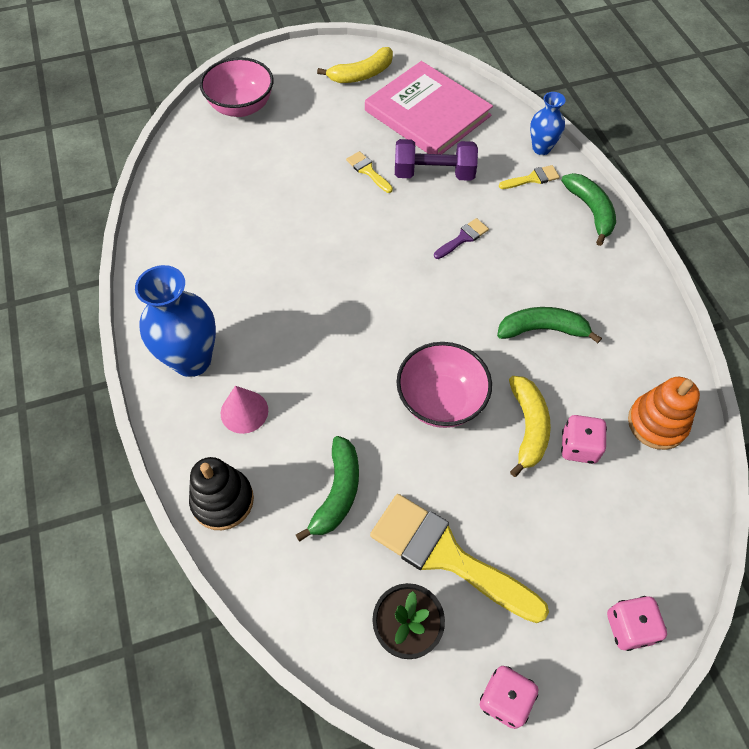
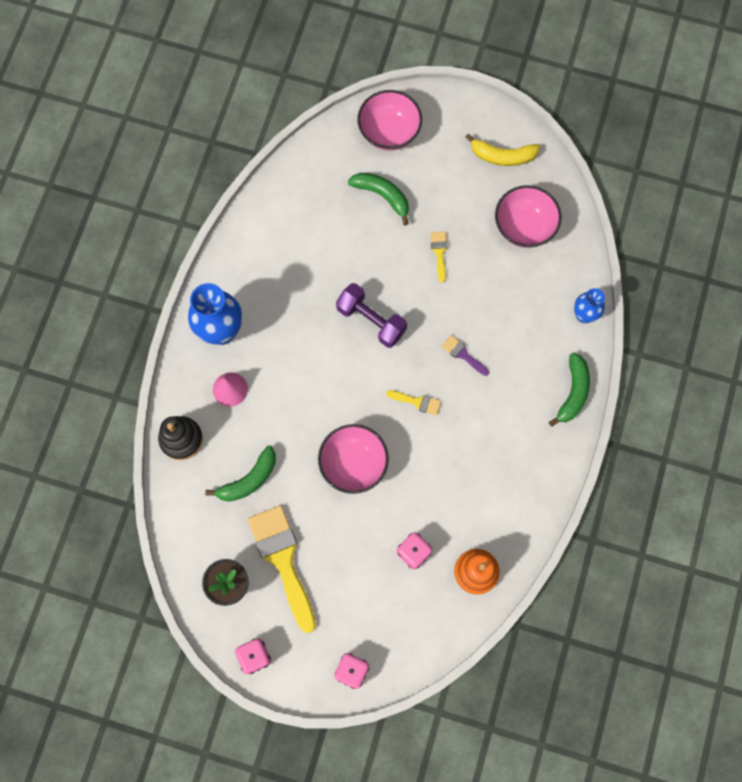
camera: 35 degrees right, 15 degrees up
(427, 113) = (524, 227): pink book -> pink bowl
(434, 174) = (485, 286): purple dumbbell -> purple dumbbell (371, 320)
(463, 238) = (463, 354): purple brush -> purple brush turned 135 degrees counterclockwise
(528, 427) = (393, 518): yellow banana -> none
(532, 178) = (554, 337): yellow brush -> yellow brush (417, 402)
(542, 329) = (459, 459): green banana -> green banana (382, 196)

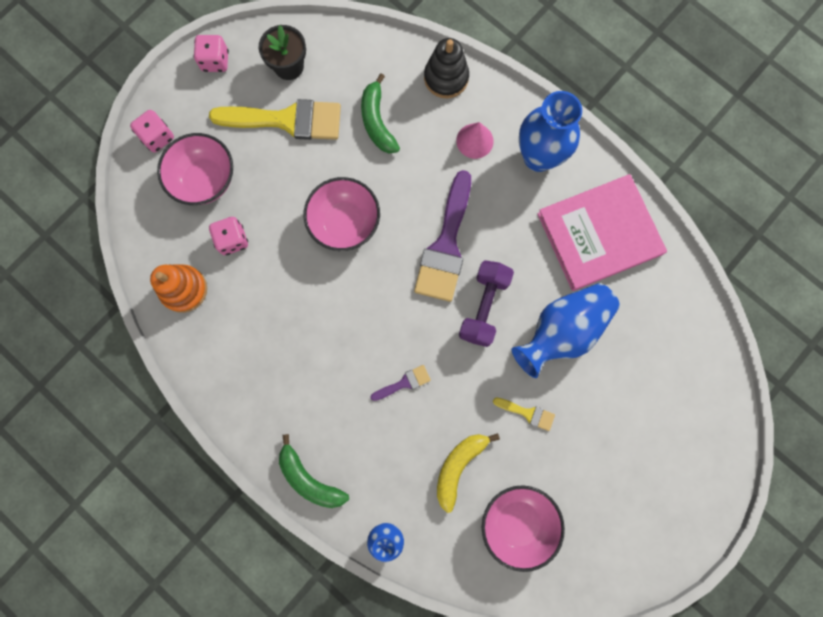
camera: 115 degrees right, 5 degrees up
(268, 257) = (599, 234): none -> pink book
(334, 372) = (446, 246): none -> purple brush
(362, 254) = (562, 331): none -> blue vase
(371, 320) = (484, 306): purple dumbbell -> purple dumbbell turned 45 degrees counterclockwise
(382, 196) = (620, 383): green banana -> none
(389, 132) = (695, 426): pink bowl -> pink bowl (205, 180)
(417, 402) = (376, 312): yellow brush -> none
(502, 156) = (613, 542): yellow banana -> yellow banana (458, 466)

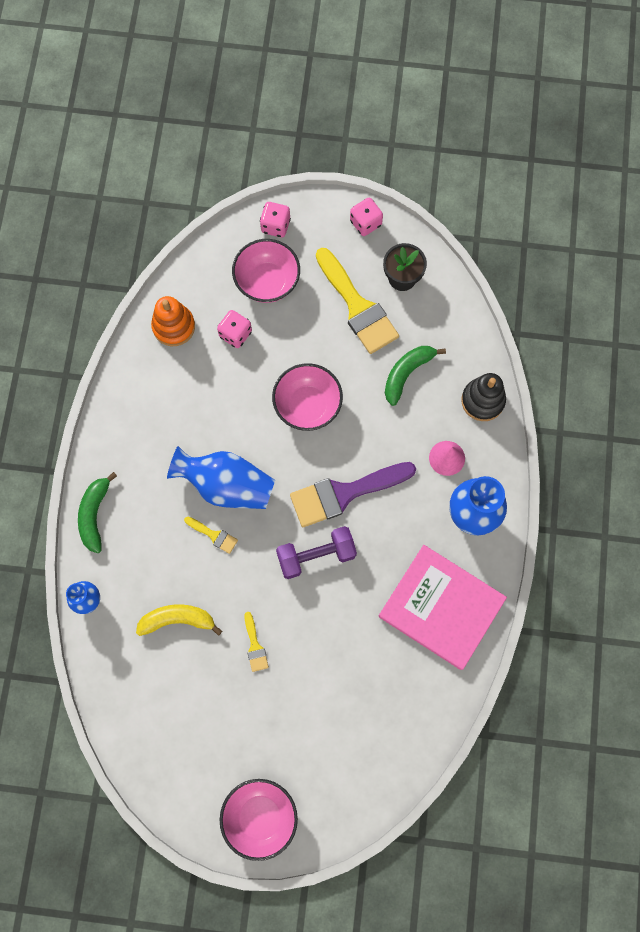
camera: 55 degrees right, 5 degrees down
(404, 383) = (214, 535): purple brush -> yellow brush
(517, 522) = (164, 694): pink bowl -> pink bowl (260, 817)
(562, 331) = (339, 630): blue vase -> blue vase (226, 485)

